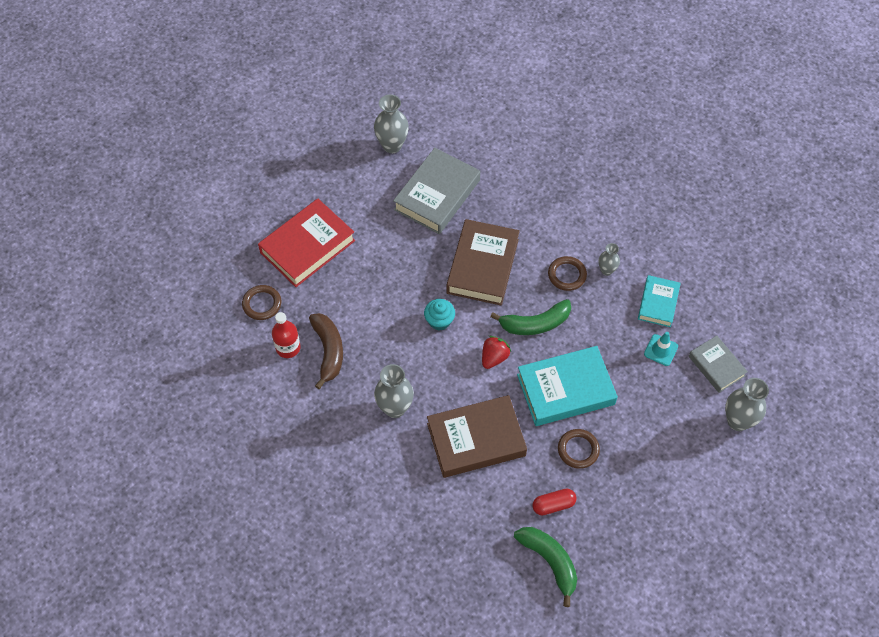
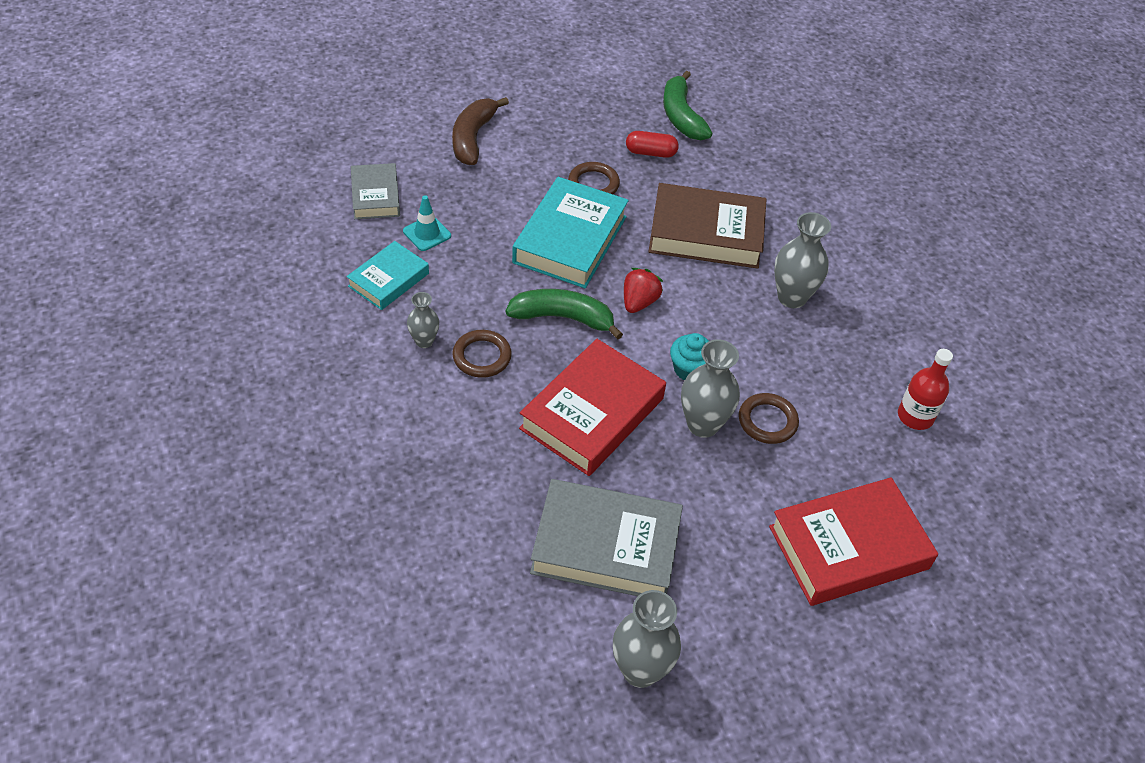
camera: 160 degrees left, 10 degrees down
(262, 304) = (941, 489): brown ring -> brown ring (767, 421)
(328, 351) = (858, 391): brown banana -> brown banana (472, 138)
(437, 195) = (606, 546): grey book -> grey book turned 45 degrees clockwise
(483, 266) = (592, 413): brown book -> red book
(494, 357) = (639, 302): red strawberry -> red strawberry turned 150 degrees clockwise
(565, 389) = (570, 239): turquoise book -> turquoise book turned 75 degrees counterclockwise
(738, 421) = (397, 144): grey vase -> grey vase (702, 424)

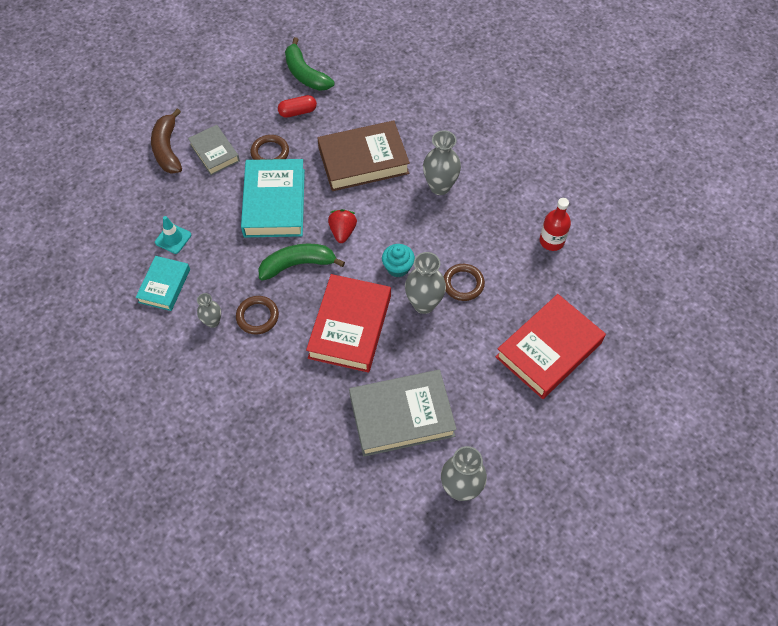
camera: 20 degrees left, 10 degrees up
(375, 196) = (121, 224): grey book -> grey book (214, 153)

